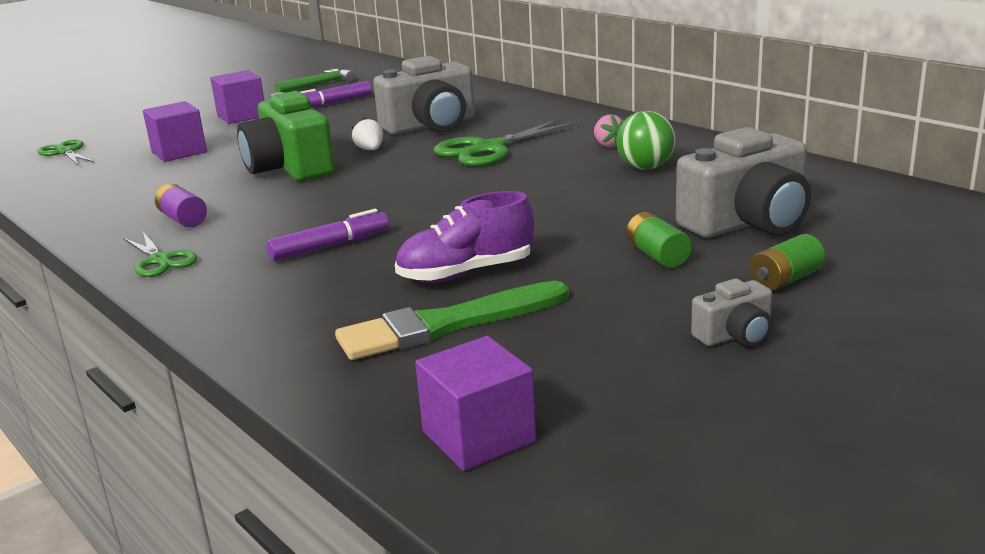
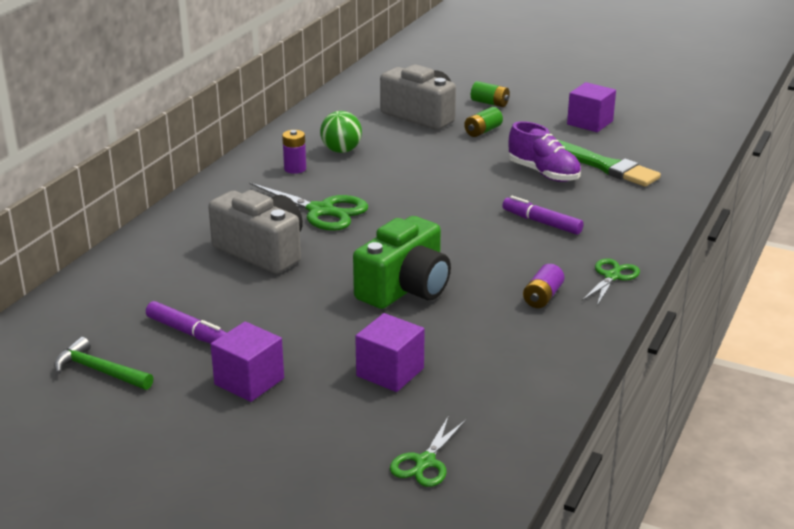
camera: 115 degrees left, 5 degrees up
(370, 150) = (342, 263): white strawberry -> none
(478, 437) = (681, 141): purple cube -> purple cube (590, 123)
(608, 145) = (295, 169): pink strawberry -> purple battery
(735, 335) = (554, 108): grey camera -> none

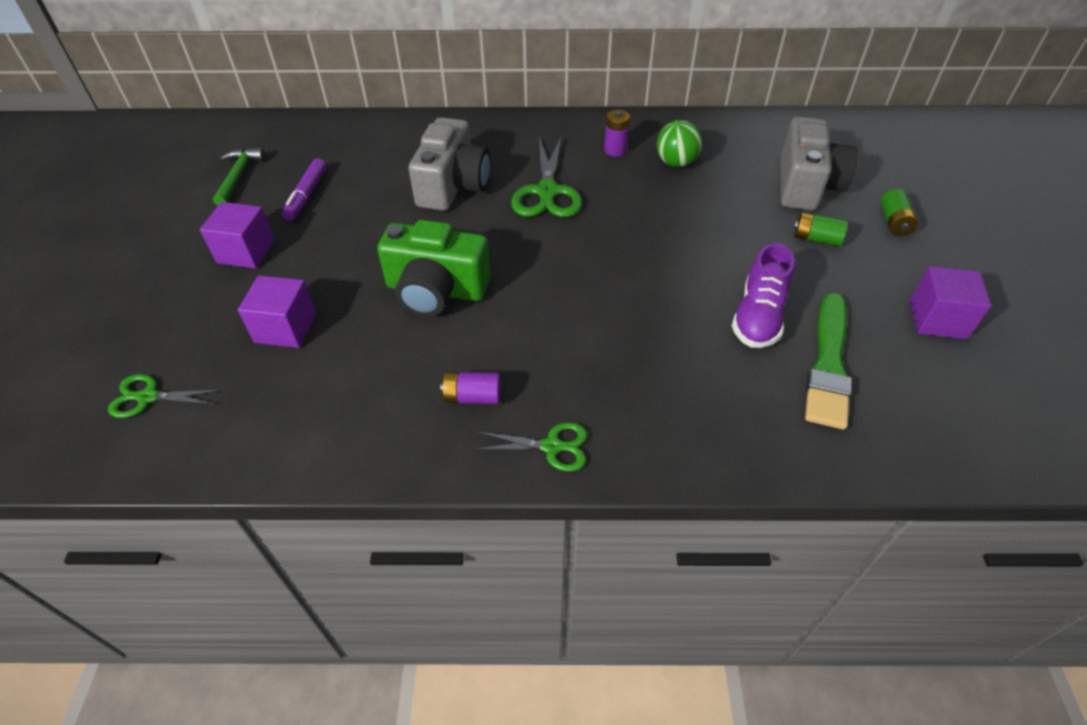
camera: 65 degrees right, 20 degrees up
(542, 222) = (637, 349): purple marker -> none

